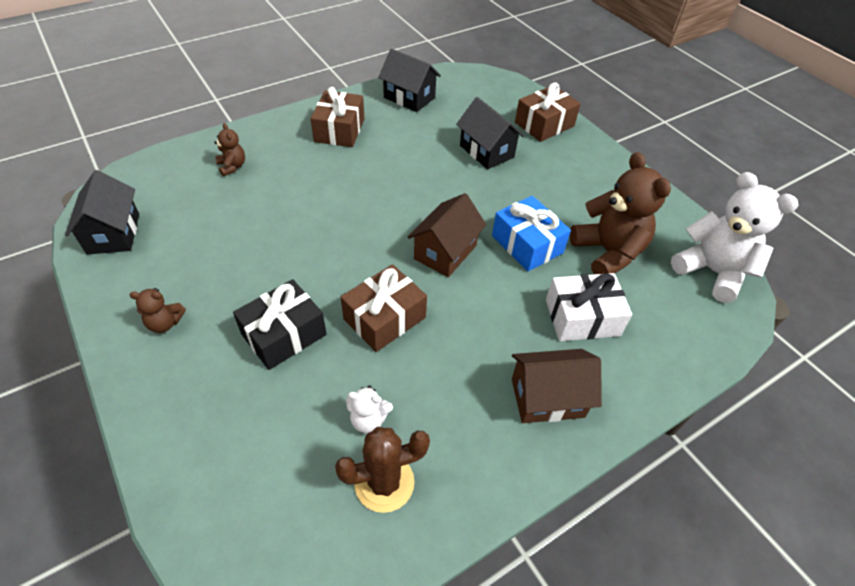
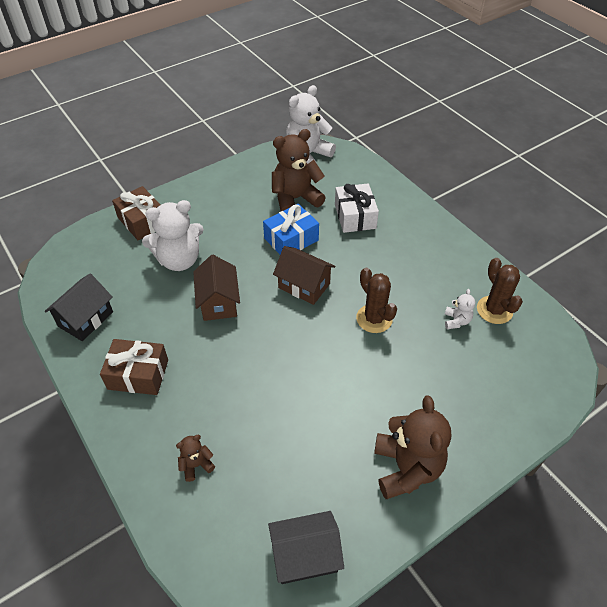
camera: 90 degrees left, 0 degrees up
(165, 323) = (406, 468): brown teddy bear -> brown teddy bear, size x2.14
(284, 334) = (400, 379): black gift -> none
(384, 318) = (374, 319): brown gift -> brown cactus
(486, 151) = (179, 260): black house -> white teddy bear
(547, 398) = (419, 236): brown house -> brown house (219, 302)

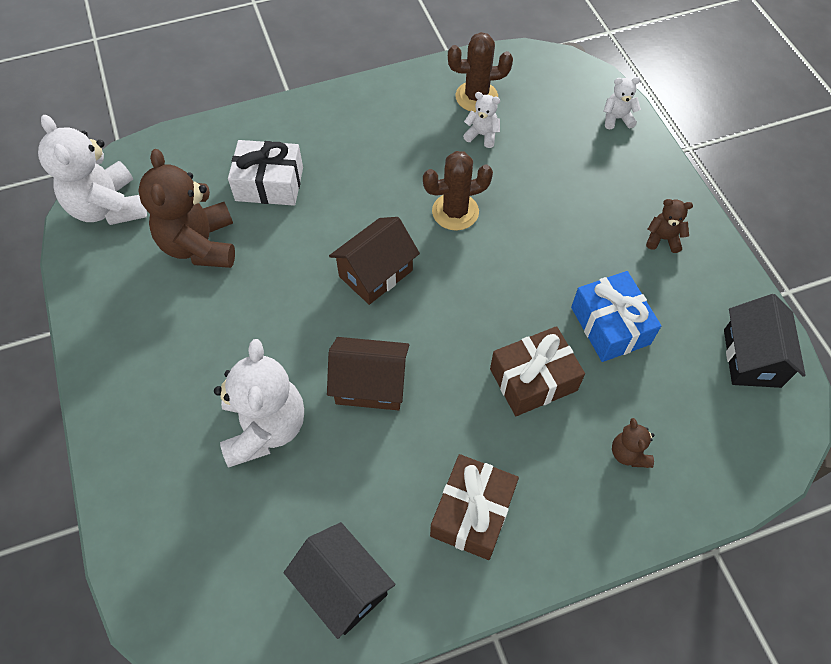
camera: 75 degrees left, 10 degrees up
(142, 221) = (150, 475): brown gift -> brown gift (533, 379)
(291, 239) = (282, 269): blue gift -> blue gift (610, 325)
(406, 468) = (663, 239): brown teddy bear -> brown teddy bear, size x0.47
(527, 414) = (617, 118): none -> white teddy bear

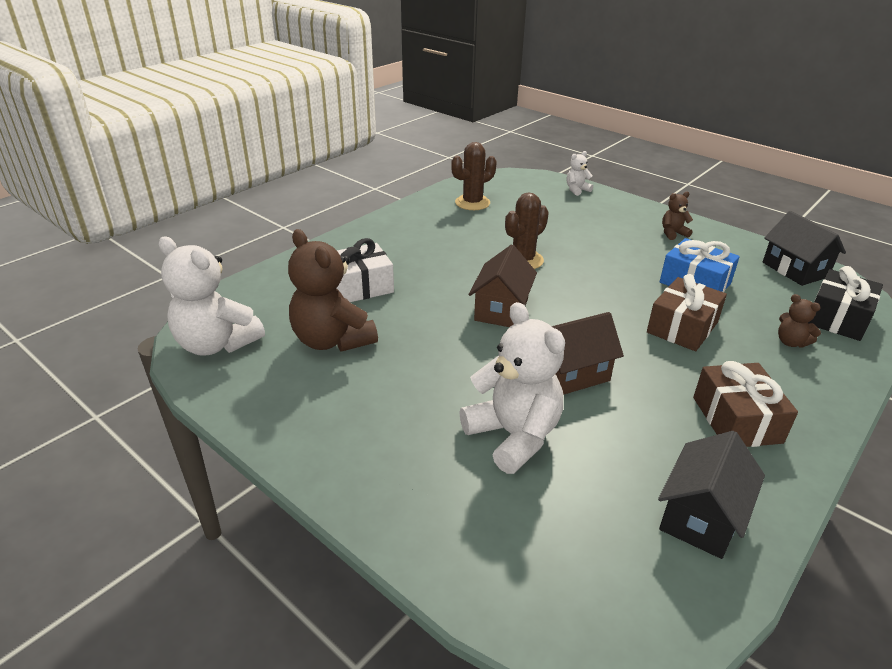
camera: 30 degrees left, 25 degrees down
(342, 586) = (701, 517): black house -> black house turned 75 degrees counterclockwise
(482, 135) = (497, 219): white teddy bear -> none
(720, 448) = (838, 318): none -> black gift

